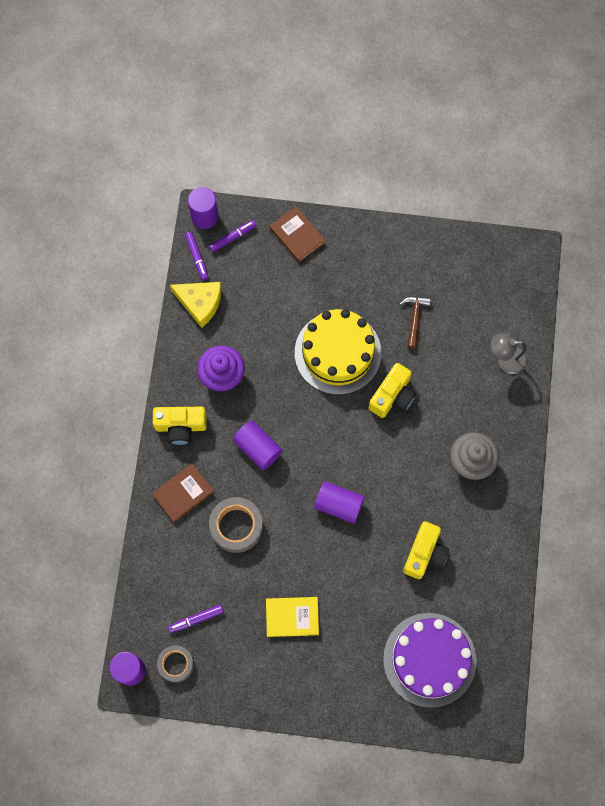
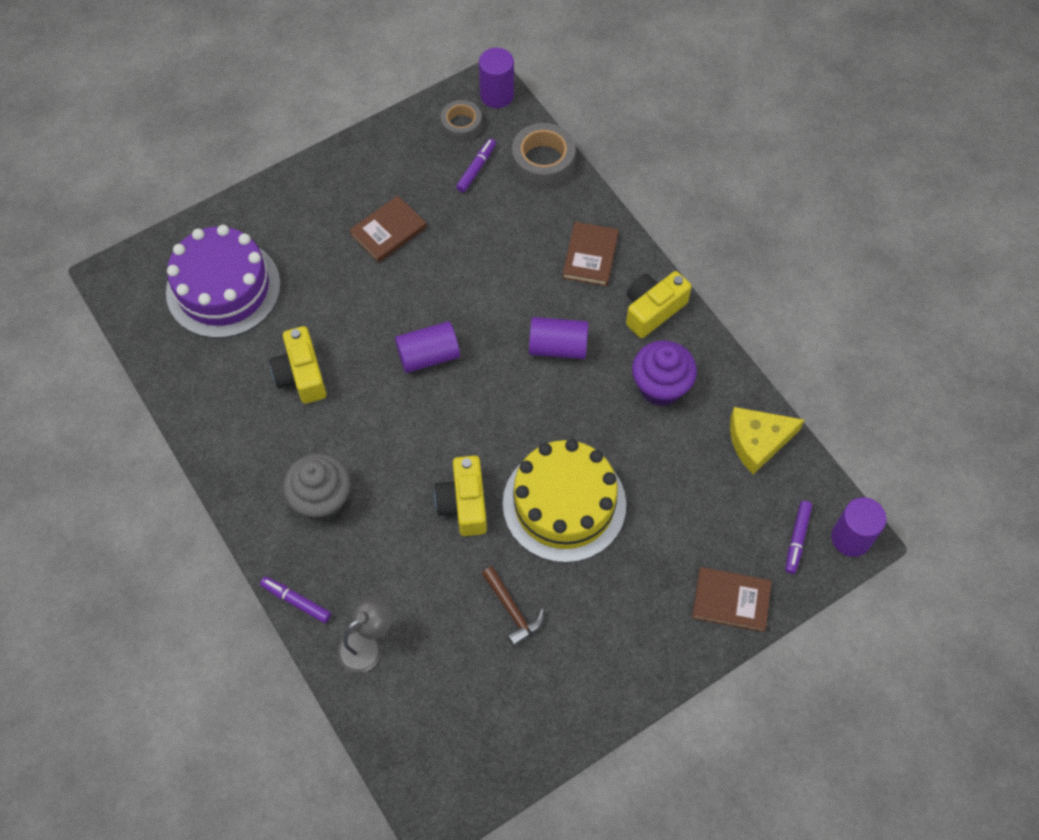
camera: 140 degrees right, 10 degrees down
(197, 257) = (811, 486): purple marker -> purple marker (296, 601)
(236, 526) = (512, 265): grey tape -> grey tape (543, 162)
(292, 617) = (388, 231): yellow book -> brown book

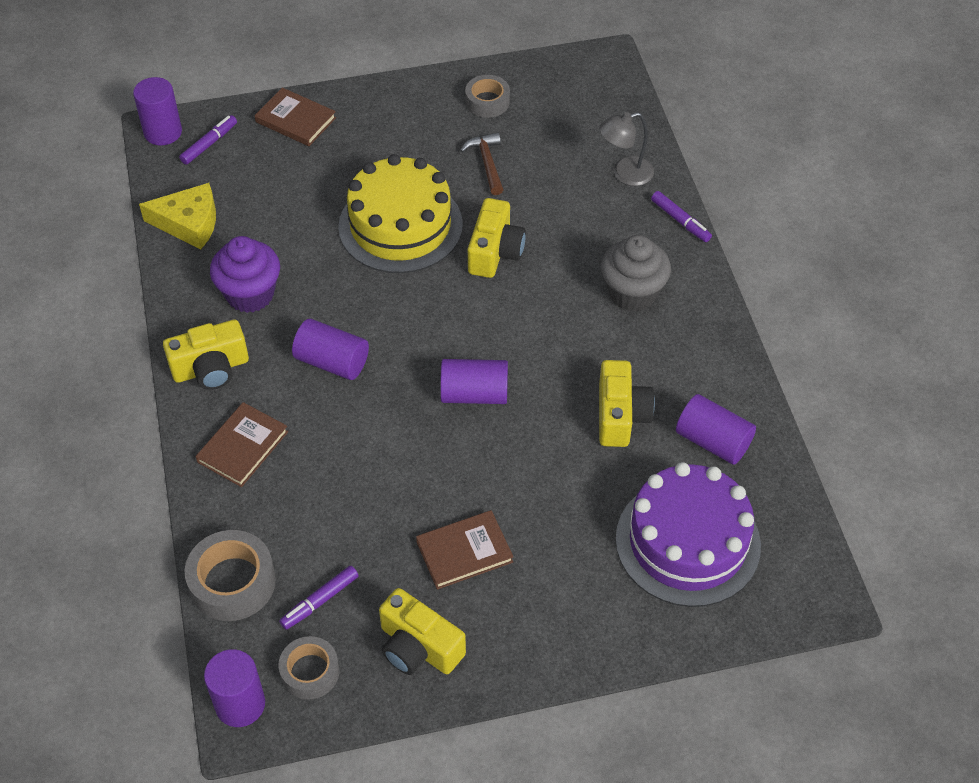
camera: 160 degrees left, 10 degrees down
(219, 376) = (713, 441): none -> purple cylinder
(395, 161) = (418, 647): none -> yellow camera
(545, 698) = (487, 102): none -> grey tape

